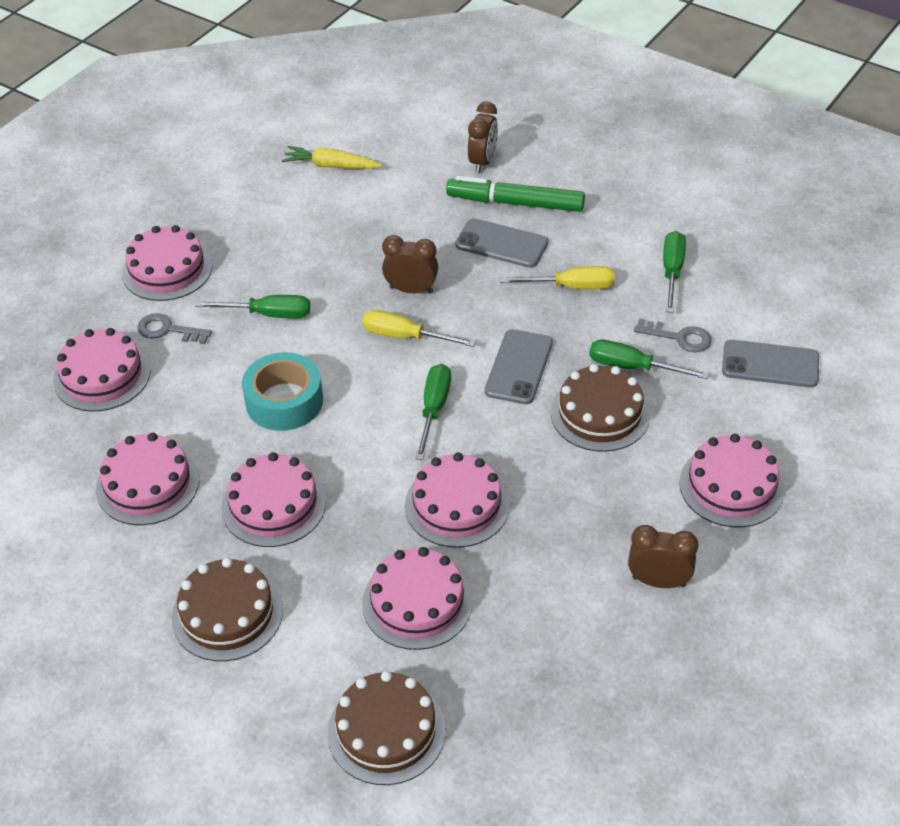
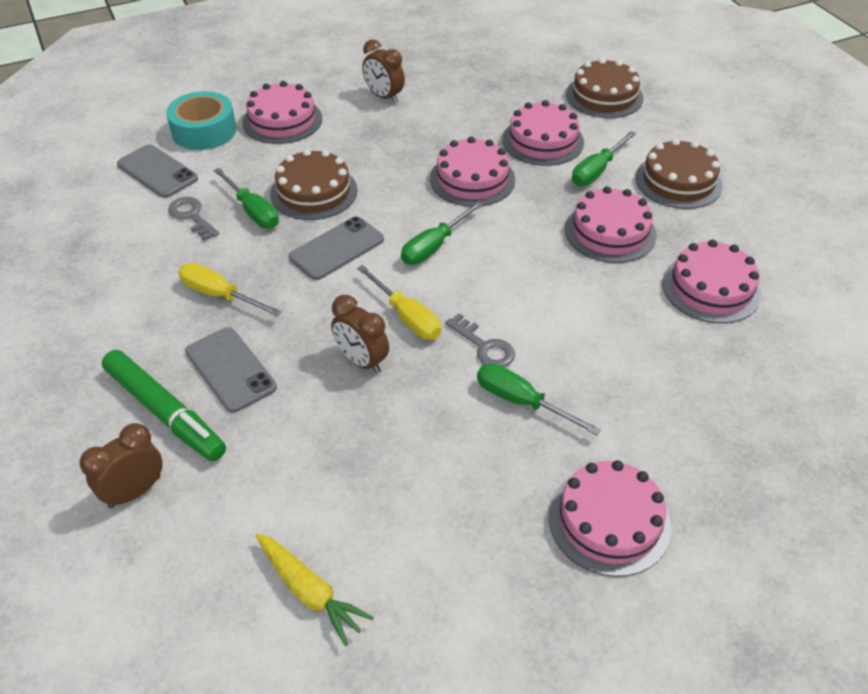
camera: 150 degrees left, 0 degrees up
(102, 375) = (728, 411): pink cake -> none
(168, 330) = (638, 433): grey key -> grey key (484, 346)
(284, 401) = (556, 306): turquoise tape -> turquoise tape (204, 131)
(672, 271) = (124, 269): green screwdriver -> green screwdriver (597, 171)

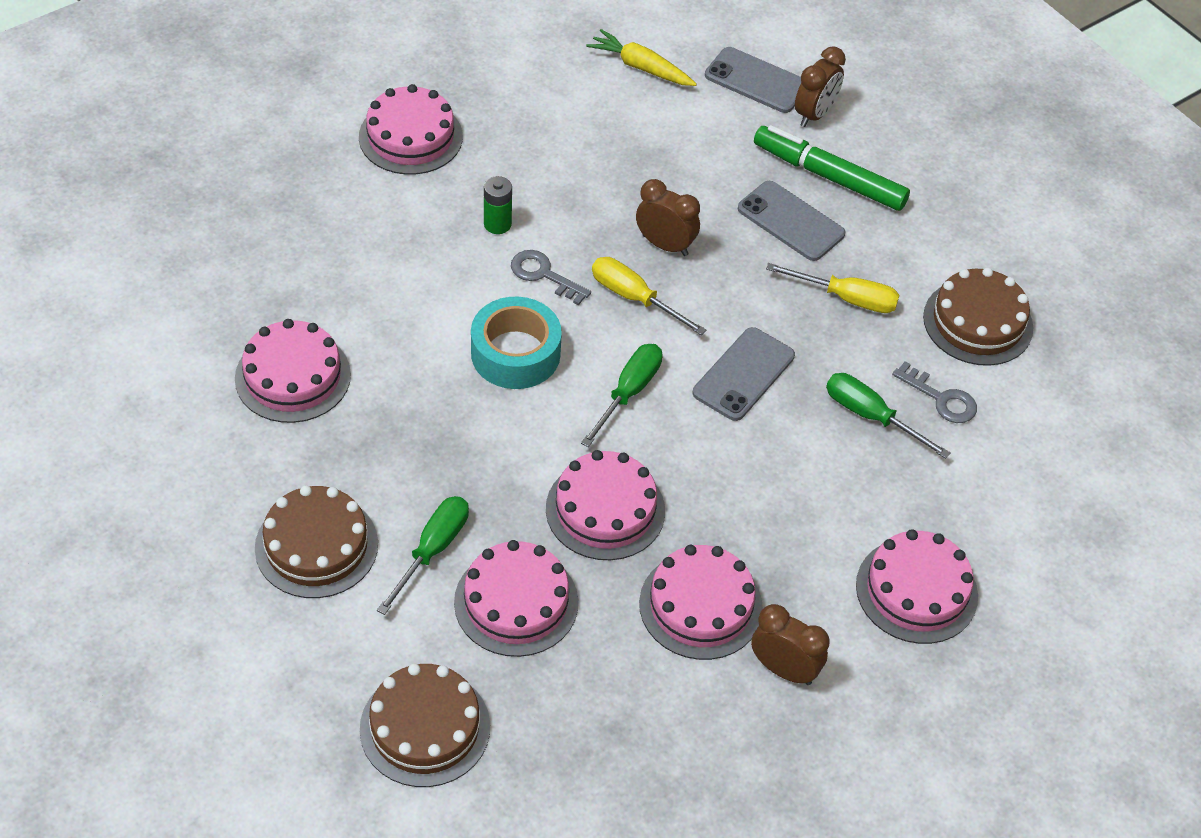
camera: 165 degrees right, 5 degrees up
(157, 172) = (1030, 464): grey phone -> grey phone (756, 81)
(204, 131) = (1017, 551): turquoise tape -> turquoise tape (515, 353)
(314, 192) = (809, 458): brown cake -> brown cake (978, 322)
(521, 402) = (497, 224): green screwdriver -> green battery
(610, 232) = (412, 443): pink cake -> pink cake (700, 605)

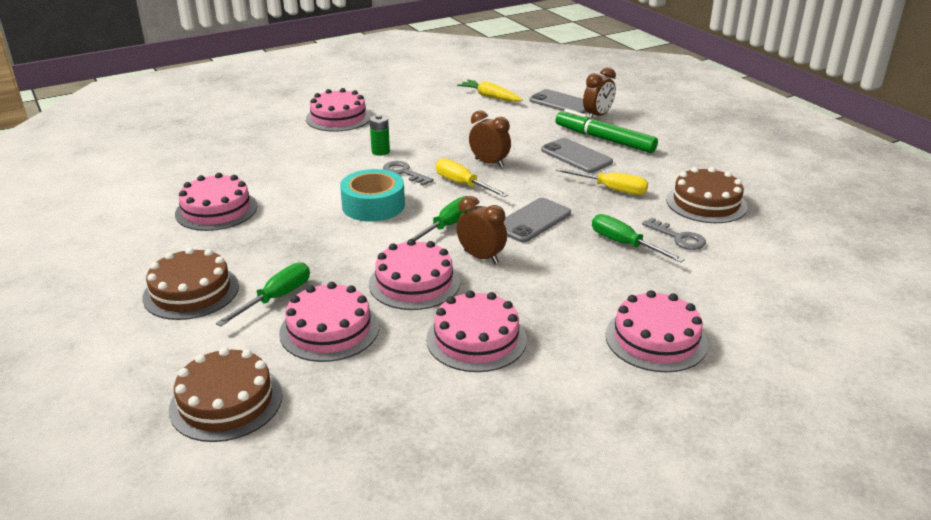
camera: 10 degrees right, 20 degrees down
(784, 670) = (538, 382): brown clock -> brown clock (481, 257)

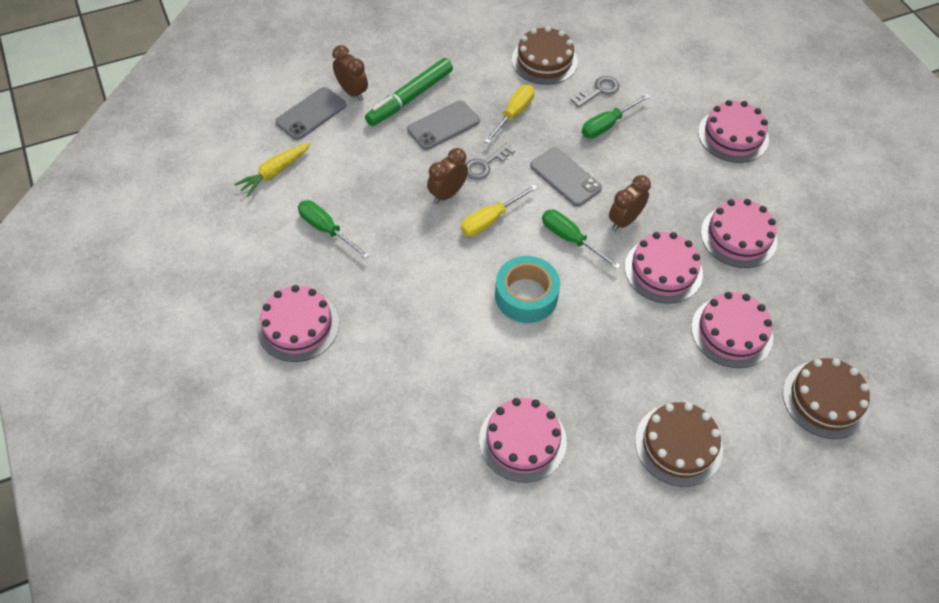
camera: 85 degrees left, 25 degrees up
(276, 298) = (687, 373): green screwdriver -> green screwdriver (326, 229)
(380, 151) = (403, 285): green battery -> none
(404, 173) = (458, 266): grey key -> grey key (485, 164)

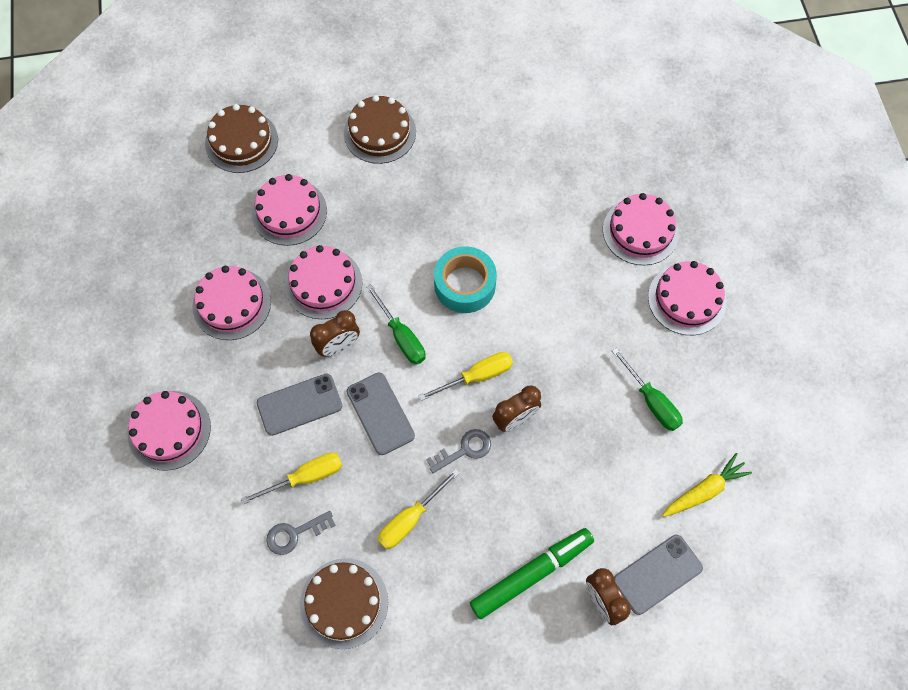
camera: 165 degrees left, 10 degrees up
(443, 125) = (499, 519): grey phone -> grey phone (299, 404)
(522, 440) = (505, 160): pink cake -> pink cake (640, 231)
(607, 125) = (305, 477): green screwdriver -> yellow screwdriver

